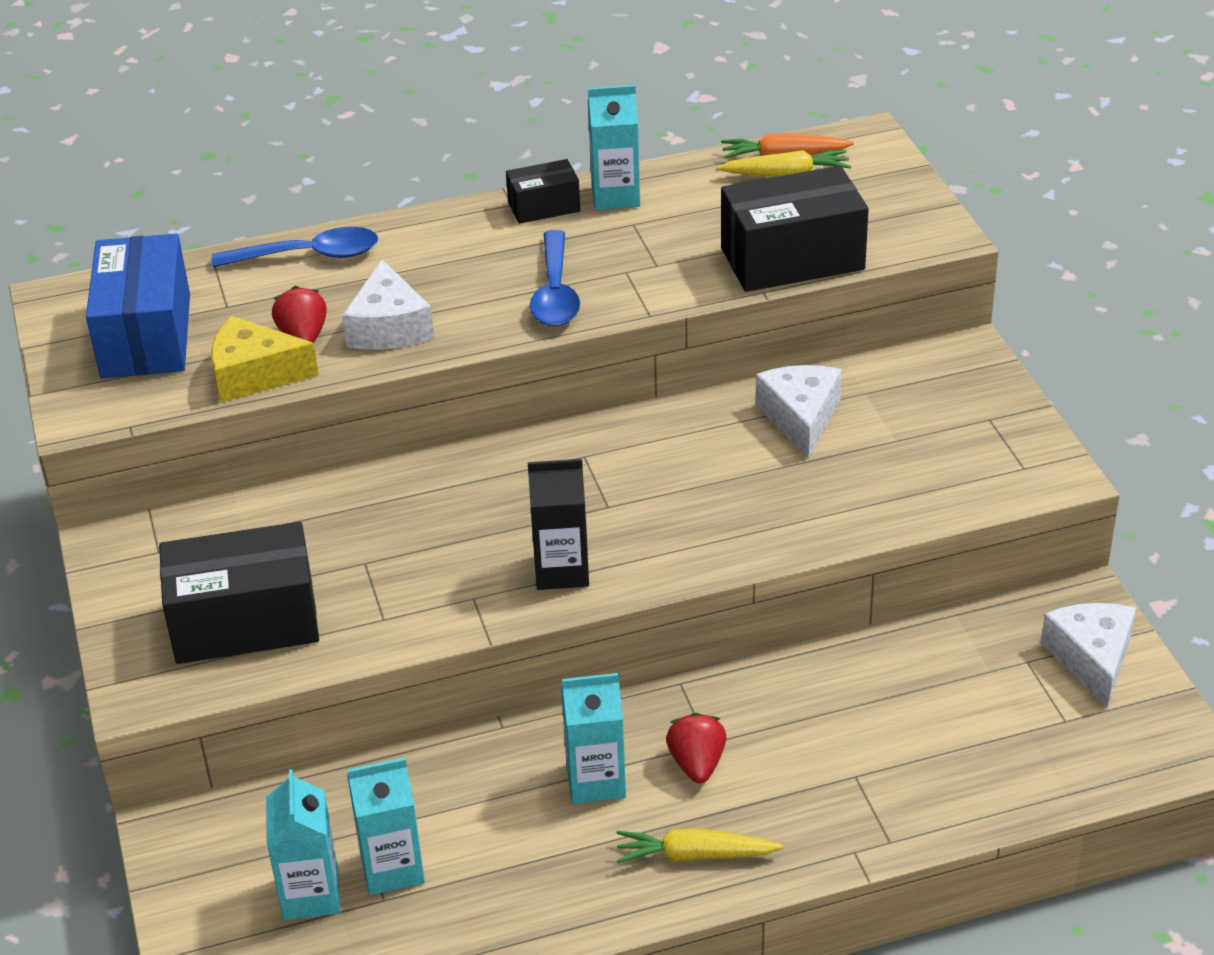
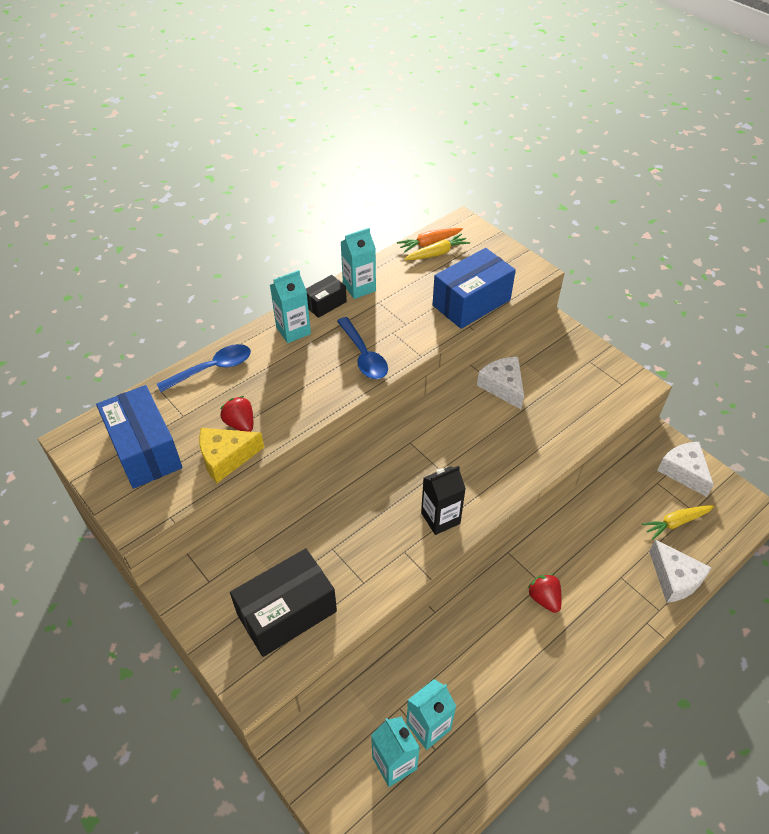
camera: 25 degrees left, 10 degrees up
(389, 327) = (286, 403): white cheese -> white cheese (674, 579)
(596, 781) = (501, 628): turquoise carton -> turquoise carton (293, 331)
(694, 855) = (575, 655): yellow carrot -> yellow carrot (676, 522)
(792, 259) = (471, 302): black box -> blue box

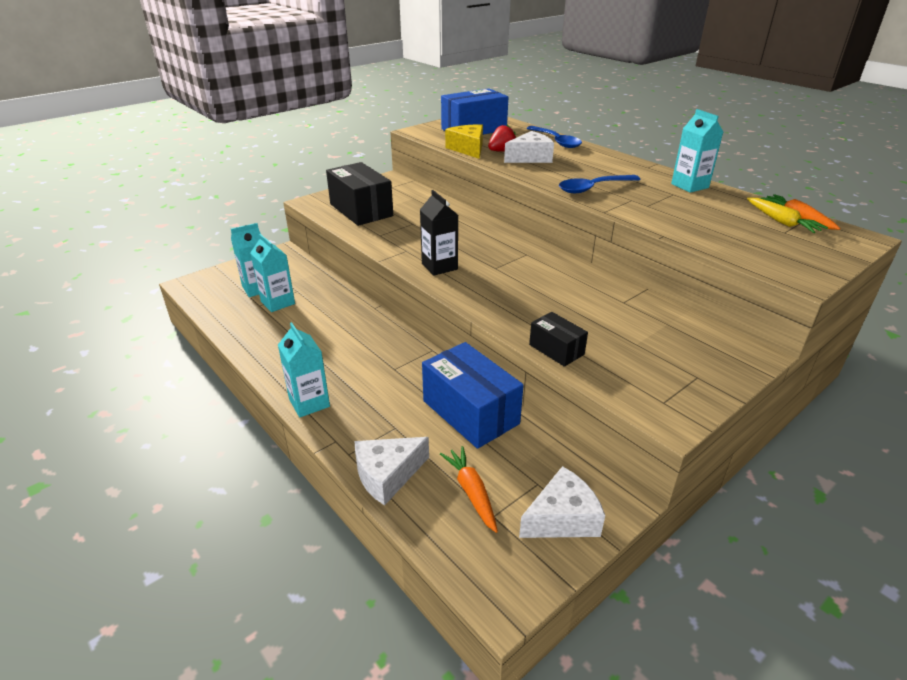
camera: 90 degrees right, 15 degrees down
(293, 331) = (612, 163): turquoise carton -> turquoise carton (309, 403)
(325, 304) = (656, 173): black box -> black box (556, 349)
(471, 302) = (705, 238): blue box -> blue box (470, 412)
(503, 386) = (620, 307): white cheese -> white cheese (530, 157)
(544, 598) = (377, 369): red strawberry -> none
(676, 522) = (471, 492): yellow carrot -> orange carrot

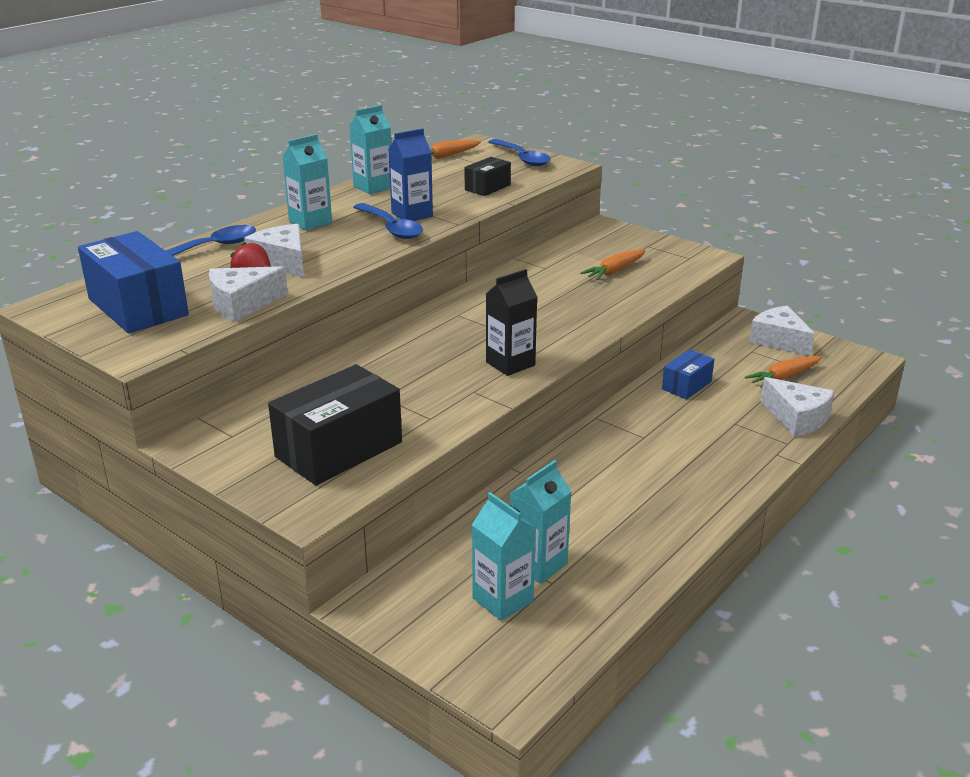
camera: 100 degrees left, 5 degrees down
(309, 403) = (735, 482): turquoise carton -> turquoise carton (310, 222)
(468, 149) = (242, 304): yellow cheese -> white cheese
(470, 412) = (686, 385): blue box -> blue box, size x0.53
(556, 349) = (645, 295): black box -> black box (487, 187)
(617, 340) = (614, 271): none -> orange carrot
(623, 196) = (412, 215): none -> blue carton
(781, 222) = (456, 161): yellow carrot -> none
(814, 255) = (522, 158): none -> blue spoon

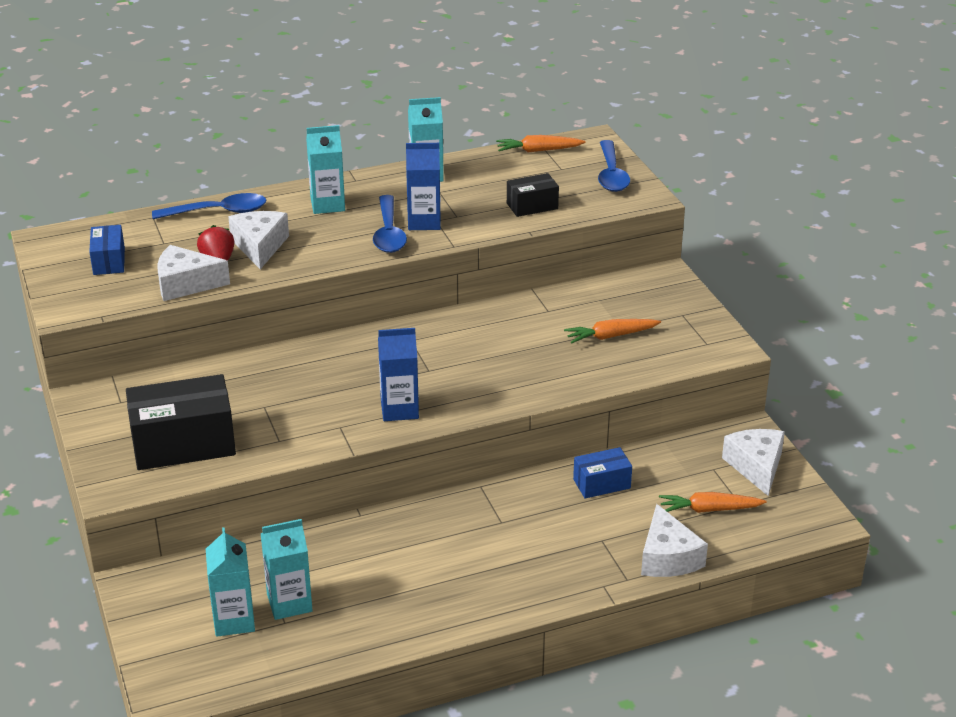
camera: 30 degrees right, 5 degrees up
(138, 307) = (109, 261): blue box -> blue box, size x0.53
(510, 364) = (399, 409): black carton -> blue carton

